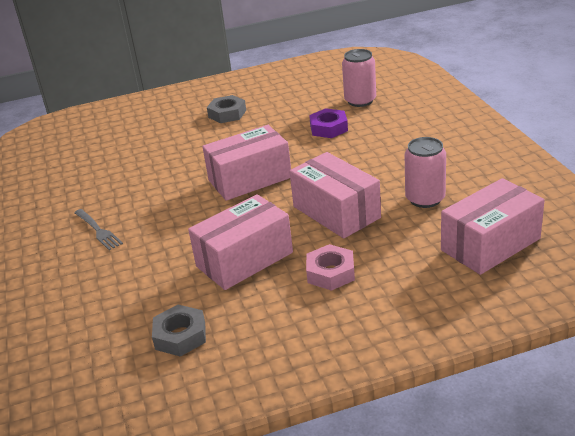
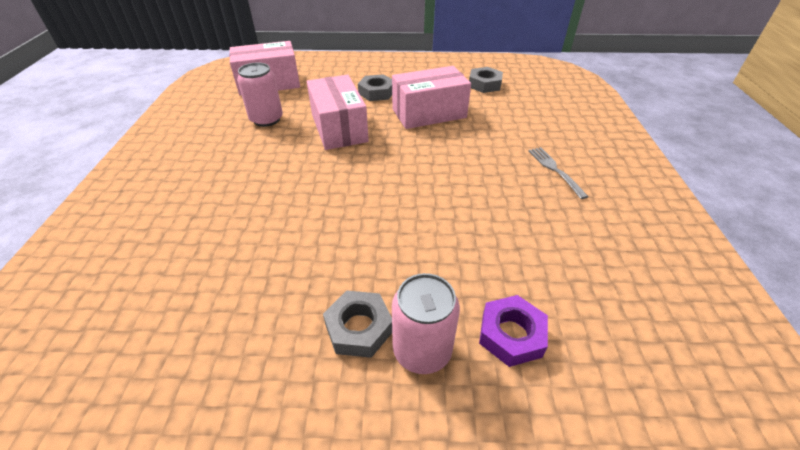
camera: 165 degrees left, 10 degrees up
(250, 179) = (389, 183): pink box -> none
(329, 128) = (254, 230): purple nut -> purple nut (511, 334)
(330, 273) = (376, 92): pink nut -> grey nut
(360, 101) = (163, 271): pink can -> pink can (422, 350)

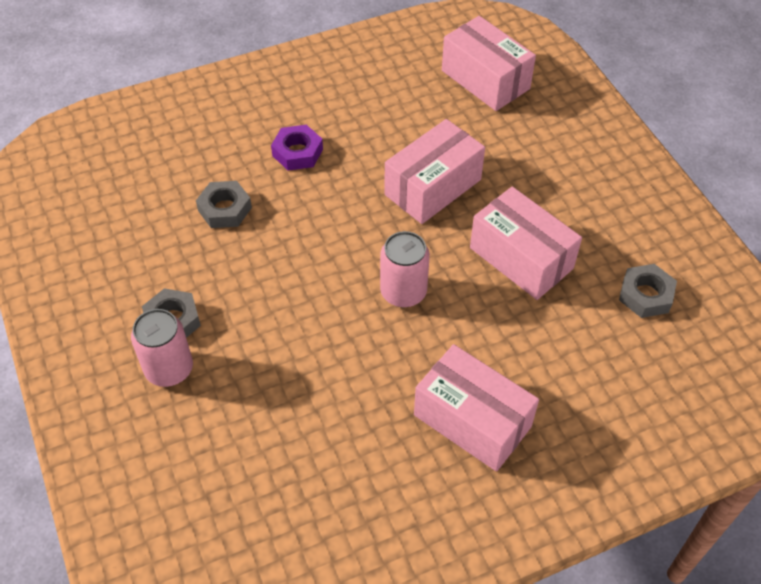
camera: 65 degrees right, 10 degrees up
(266, 119) = (409, 119): pink can -> pink can (403, 292)
(376, 92) = (536, 187): grey nut -> grey nut (224, 209)
(511, 334) = (208, 426): purple nut -> purple nut (297, 152)
(555, 170) = (472, 420): grey fork -> pink box

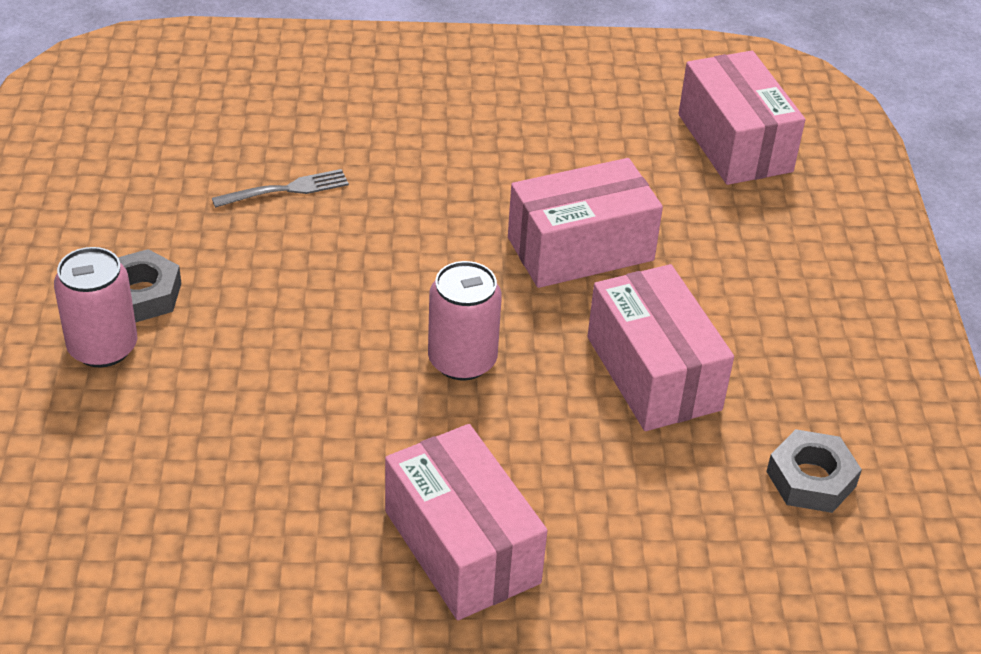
camera: 20 degrees right, 10 degrees down
(224, 209) = (286, 190): grey nut -> grey fork
(297, 152) = (421, 153): purple nut -> none

